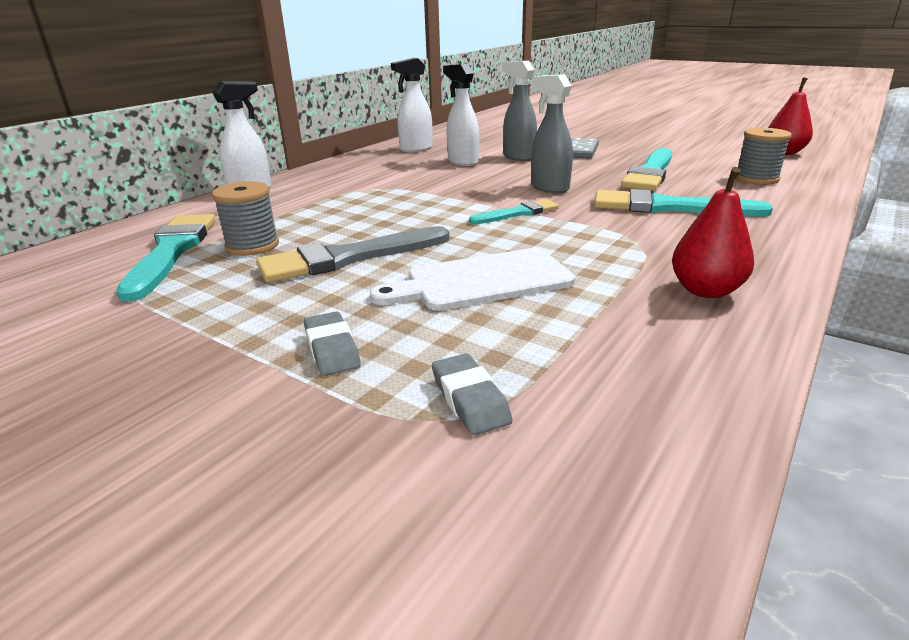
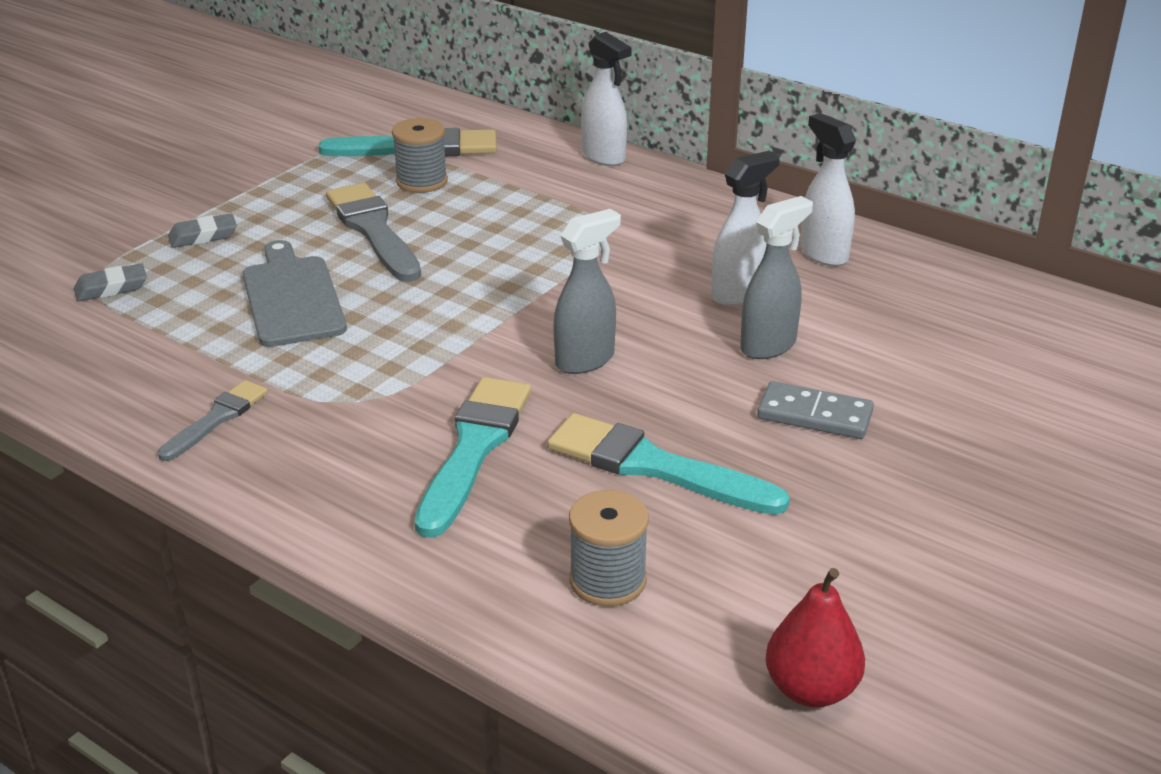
camera: 90 degrees right, 5 degrees up
(482, 281) = (292, 298): white cutting board -> grey cutting board
(517, 213) = (479, 328): turquoise brush -> none
(705, 290) = (216, 419): red pear -> grey brush

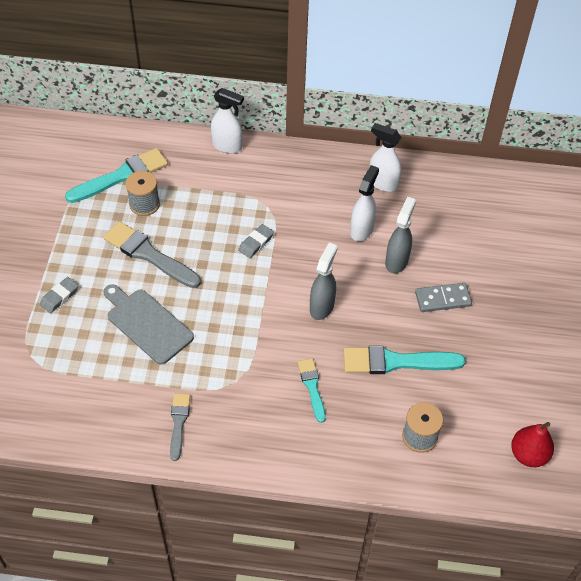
camera: 30 degrees left, 20 degrees up
(111, 288) = (44, 358): grey eraser -> grey eraser (256, 243)
(474, 449) = (312, 387): turquoise brush -> turquoise brush, size x0.58

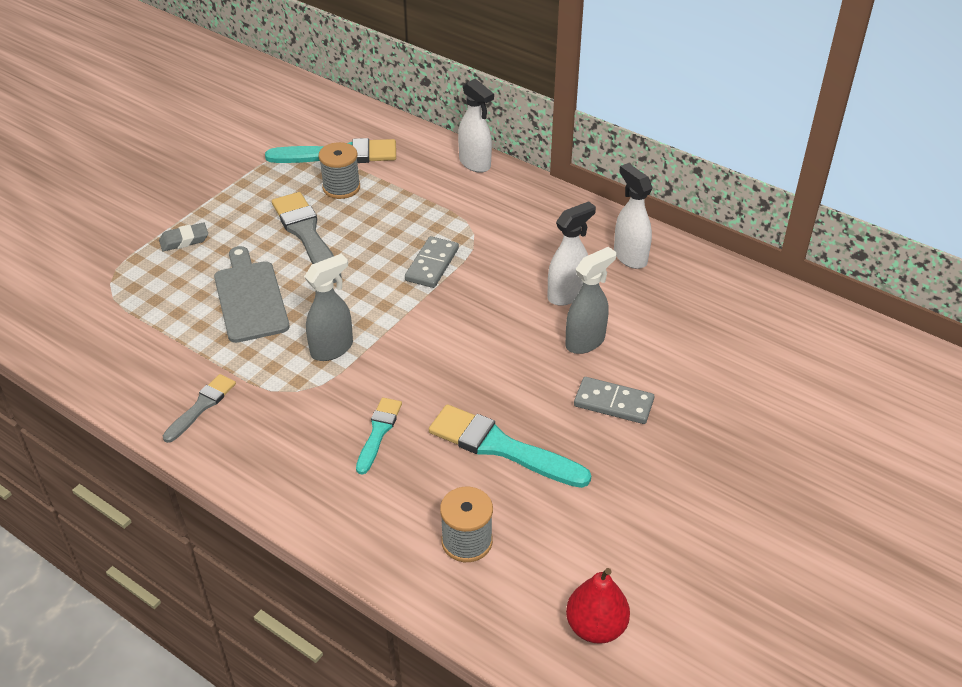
camera: 30 degrees right, 10 degrees down
(256, 243) = (432, 264): grey eraser -> grey domino
(322, 306) = (457, 354): grey spray bottle -> grey spray bottle (332, 349)

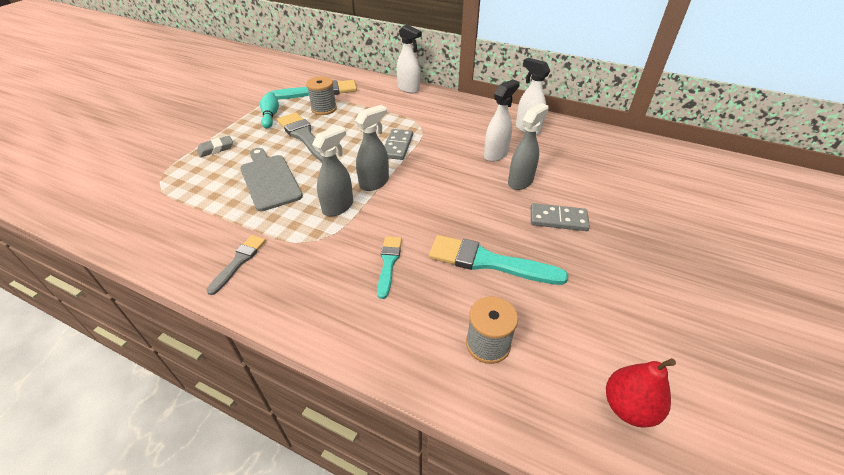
camera: 10 degrees left, 0 degrees up
(263, 192) = (270, 116): none -> turquoise bowling pin
(387, 319) = (374, 183): none -> grey spray bottle

